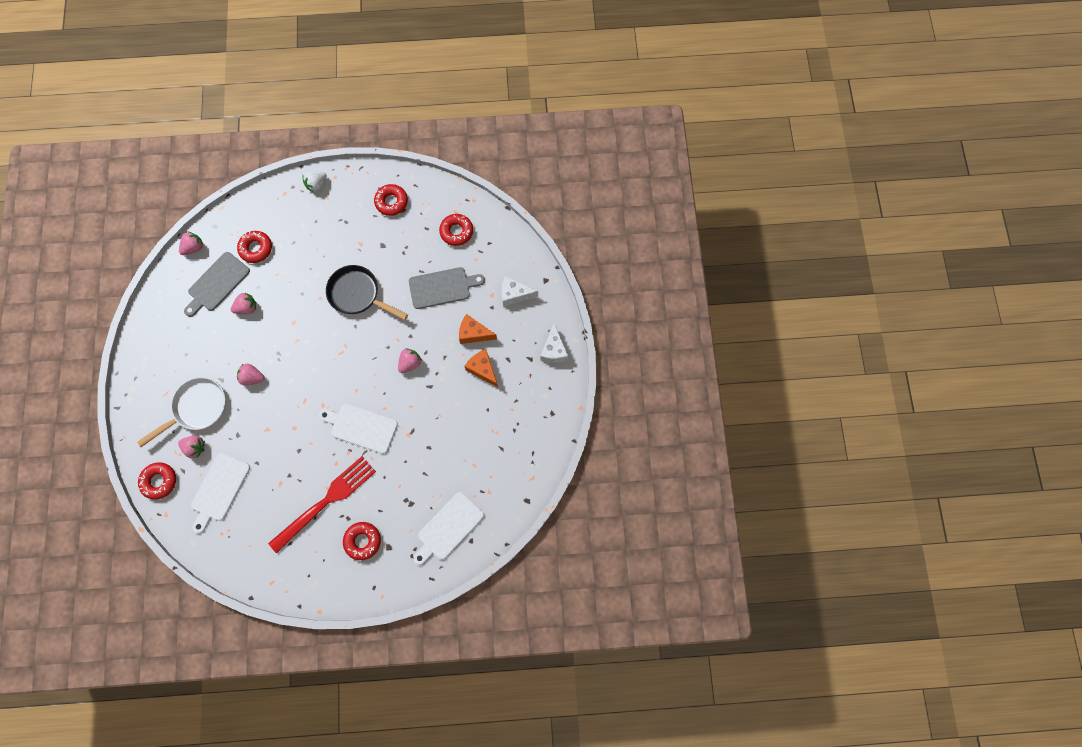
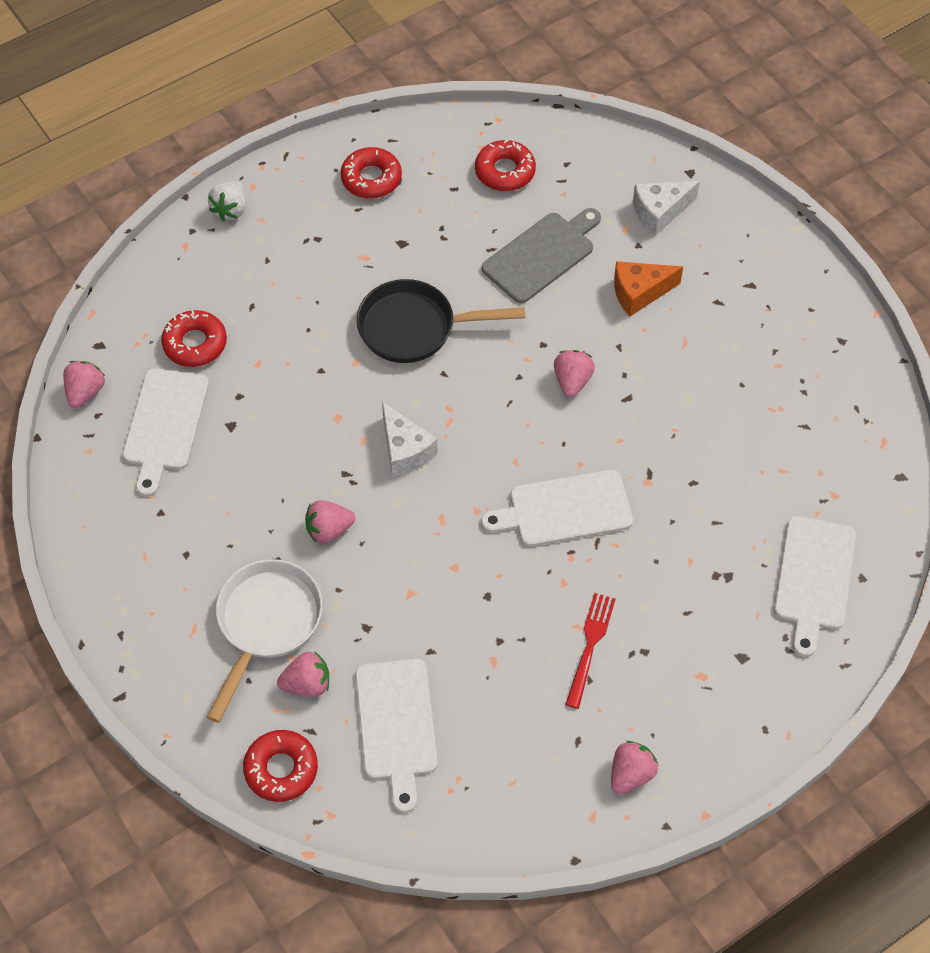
camera: 30 degrees left, 15 degrees down
(217, 284) = (164, 425): grey cutting board -> white cutting board
(247, 308) = (243, 434): pink strawberry -> pink strawberry (630, 774)
(326, 501) = (590, 646): red fork -> red fork, size x0.53
(363, 541) = (694, 671): red donut -> none
(483, 369) = (691, 334): orange cheese -> none
(554, 350) = (776, 256): white cheese -> white cheese (405, 450)

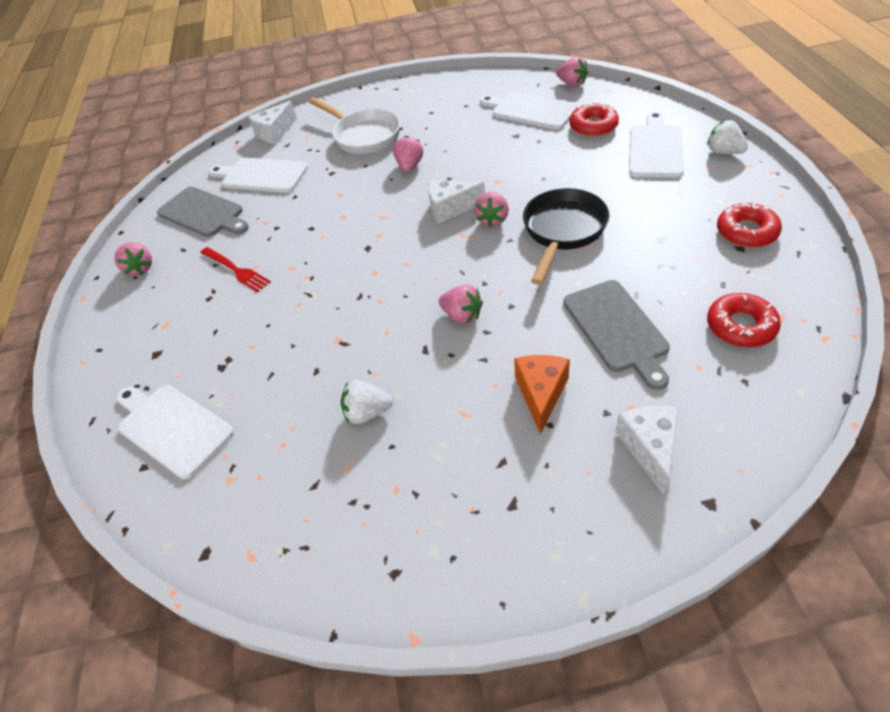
camera: 120 degrees right, 10 degrees down
(281, 769) = (275, 132): red donut -> white cheese
(307, 684) = (314, 146): pink strawberry -> pink strawberry (492, 220)
(501, 759) = (203, 213): none -> grey cutting board
(564, 509) = (347, 281): white cutting board -> white cutting board (655, 148)
(718, 416) = (367, 413): none -> white strawberry

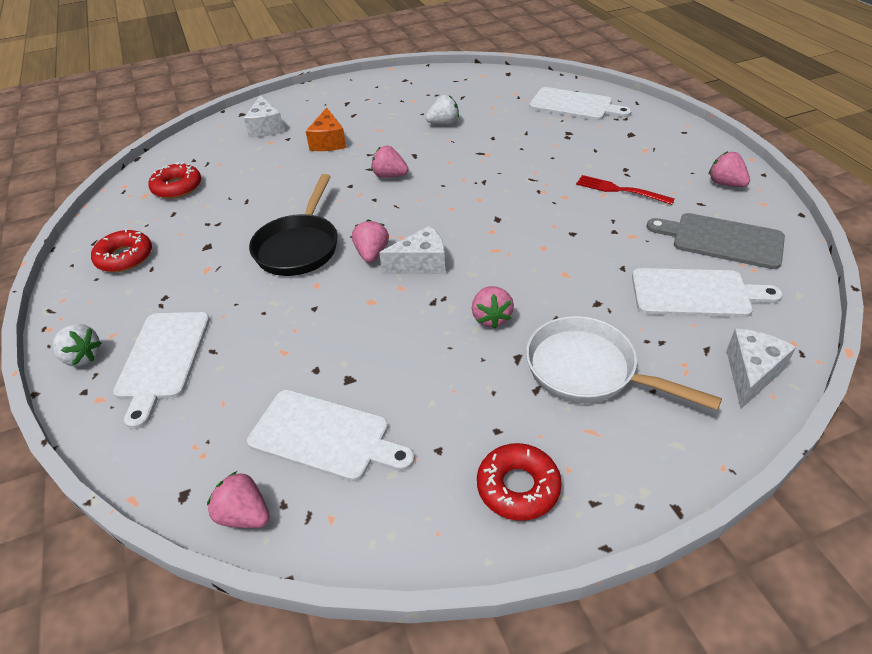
camera: 165 degrees right, 5 degrees down
(593, 126) = (232, 400): red donut -> red donut (518, 487)
(617, 329) = (268, 178): grey cutting board -> none

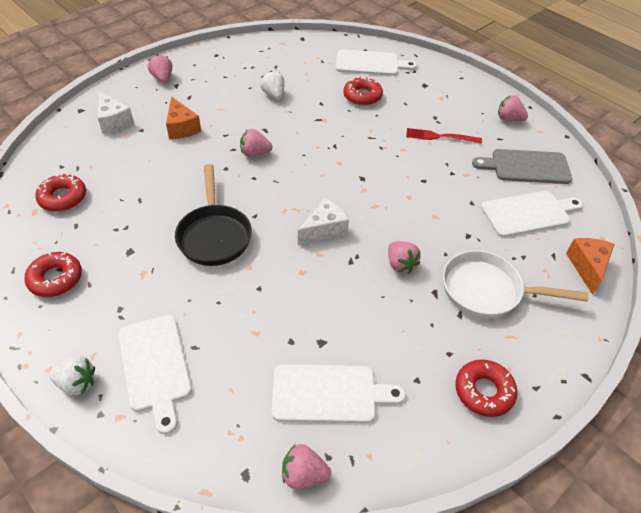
camera: 25 degrees left, 5 degrees up
(372, 254) = (280, 229): pink strawberry -> pink strawberry (162, 78)
(443, 123) = (273, 95): white strawberry -> white strawberry turned 75 degrees counterclockwise
(546, 136) = (362, 96): none -> red donut
(751, 374) = (587, 267): white cheese -> orange cheese

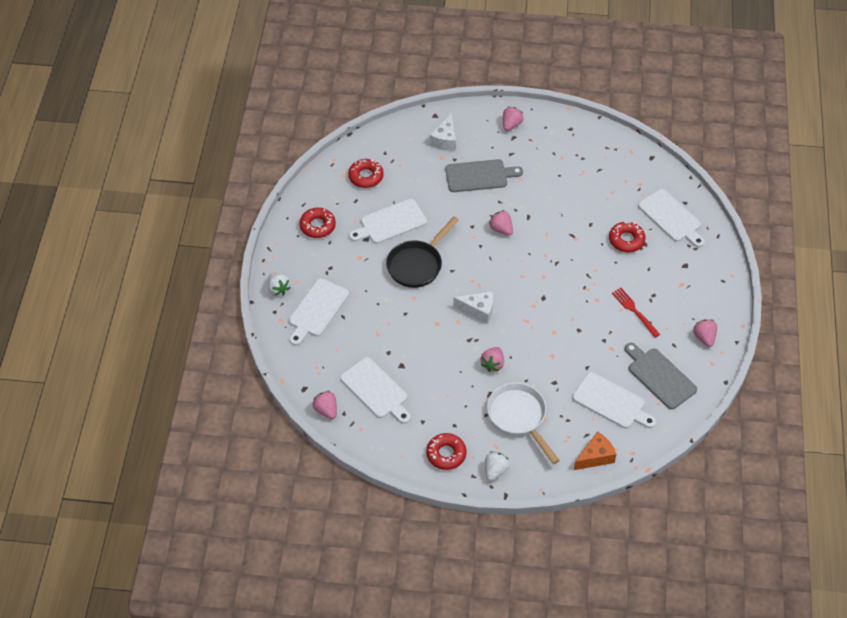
camera: 50 degrees right, 5 degrees up
(139, 219) = (390, 223): none -> white cutting board
(182, 128) = (479, 176): orange cheese -> grey cutting board
(273, 95) = (567, 193): white strawberry -> white strawberry (495, 471)

